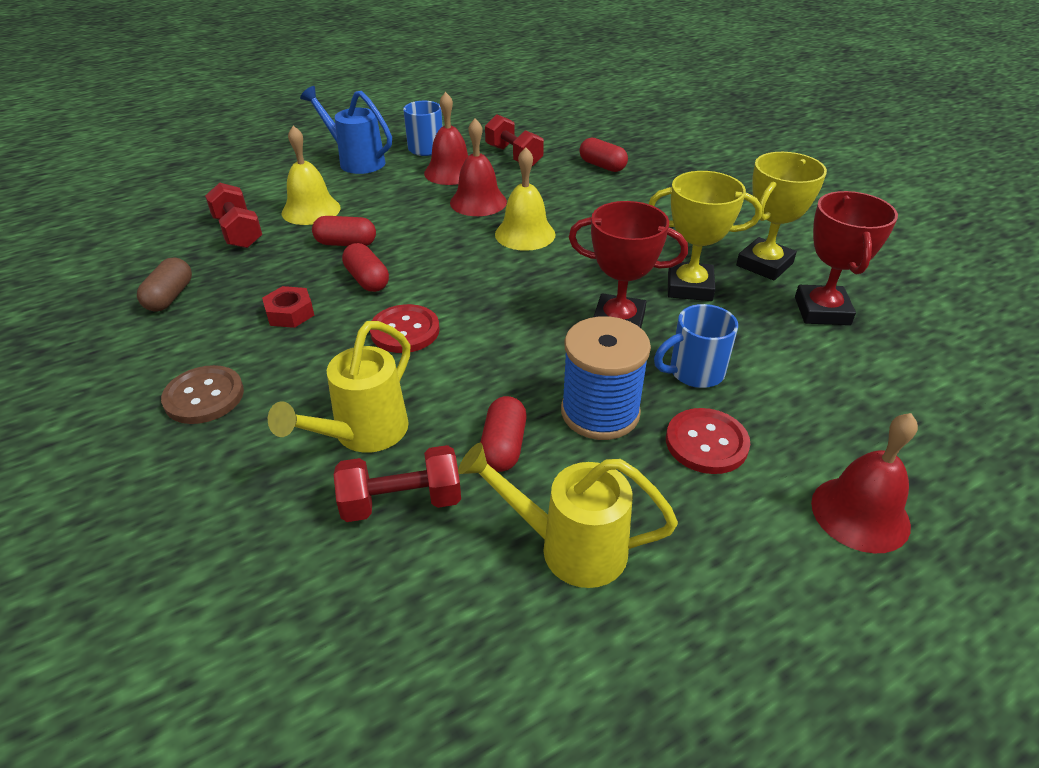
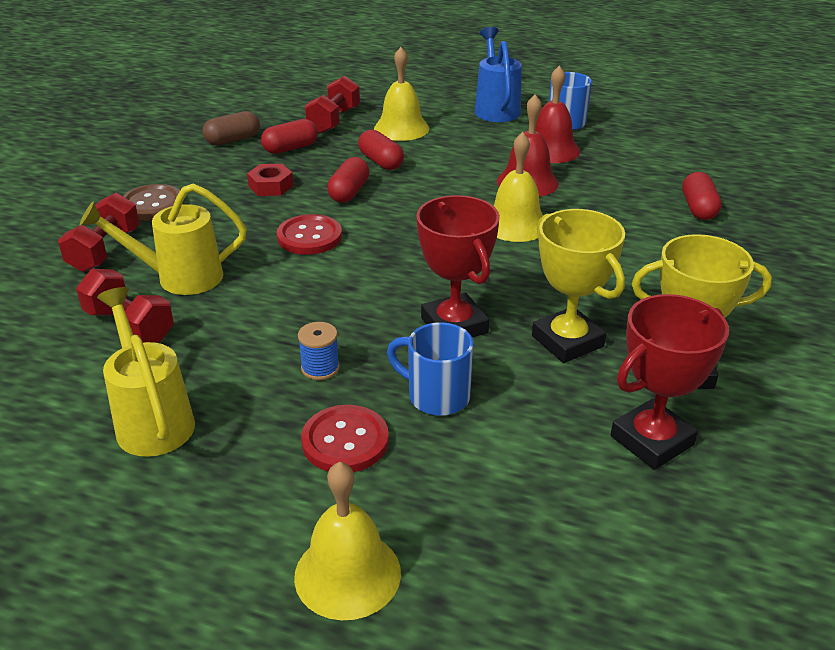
camera: 50 degrees right, 5 degrees down
(503, 446) = (229, 341): red capsule -> red capsule (290, 148)
(513, 156) = (630, 162): red dumbbell -> red dumbbell (105, 250)
(600, 412) = (320, 368): blue spool -> blue spool, size x0.48
(860, 513) = (347, 574): red bell -> yellow bell

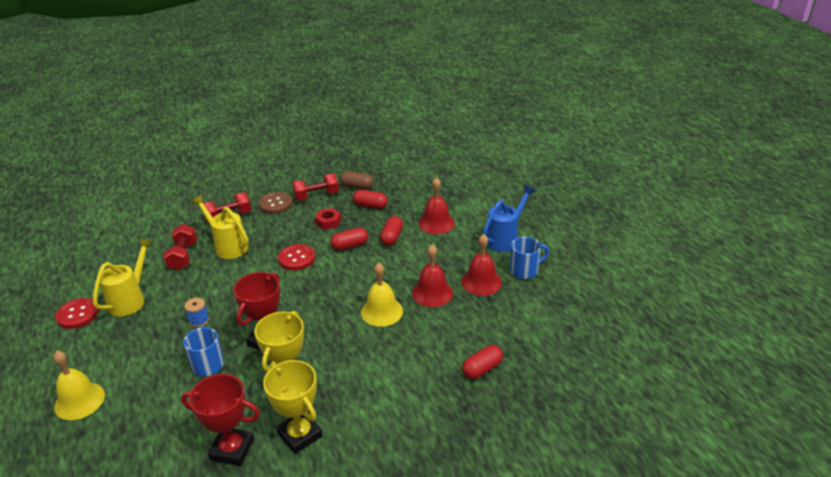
camera: 50 degrees right, 0 degrees up
(334, 120) = (415, 200): red dumbbell -> red dumbbell (316, 196)
(345, 441) = (156, 355): red button -> red button (77, 314)
(401, 128) = (436, 223): yellow bell -> red bell

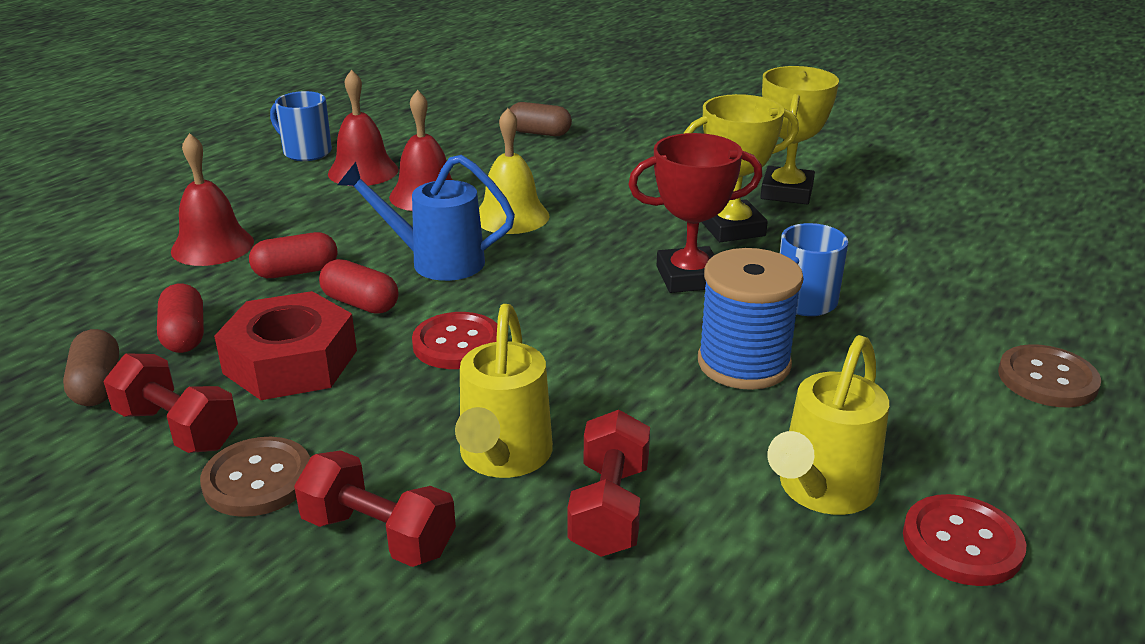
camera: 125 degrees left, 5 degrees down
(79, 401) = (1047, 379): yellow bell -> brown button
(130, 300) = (821, 491): yellow watering can -> yellow watering can turned 45 degrees counterclockwise
(183, 256) = (609, 509): red dumbbell -> red dumbbell turned 45 degrees counterclockwise
(199, 320) = (743, 363): blue spool -> blue spool, size x2.08
(232, 449) = (874, 221): red trophy -> none
(328, 222) = (291, 362): red nut -> red nut, size x1.91
(482, 369) = (539, 133): red capsule -> brown capsule
(504, 239) = (225, 182): blue watering can -> blue watering can (436, 262)

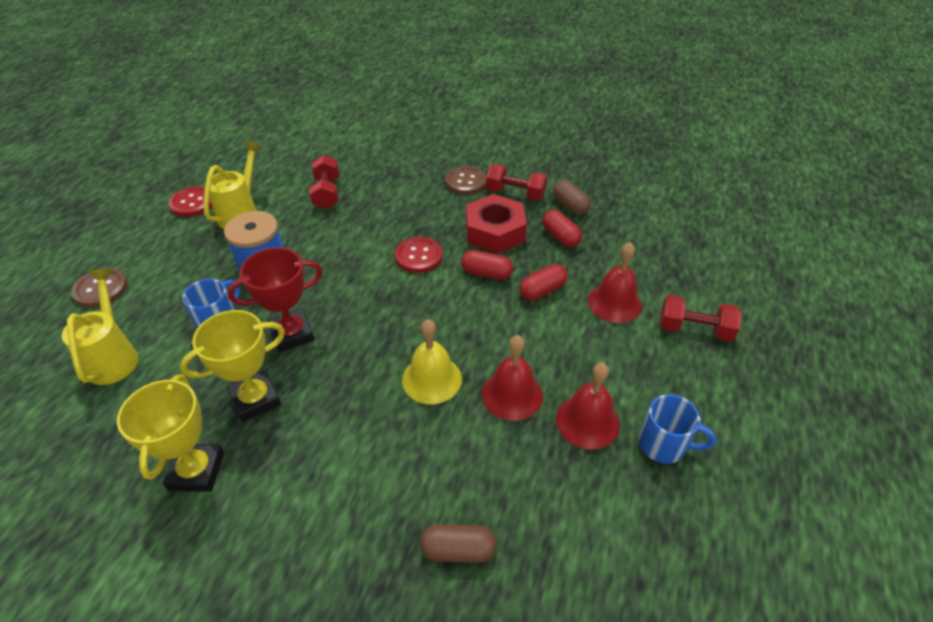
camera: 165 degrees right, 15 degrees up
(378, 535) = (409, 172): red dumbbell -> red dumbbell (694, 329)
(436, 262) = (462, 316): blue watering can -> none
(503, 458) = (374, 204): yellow watering can -> yellow watering can (114, 357)

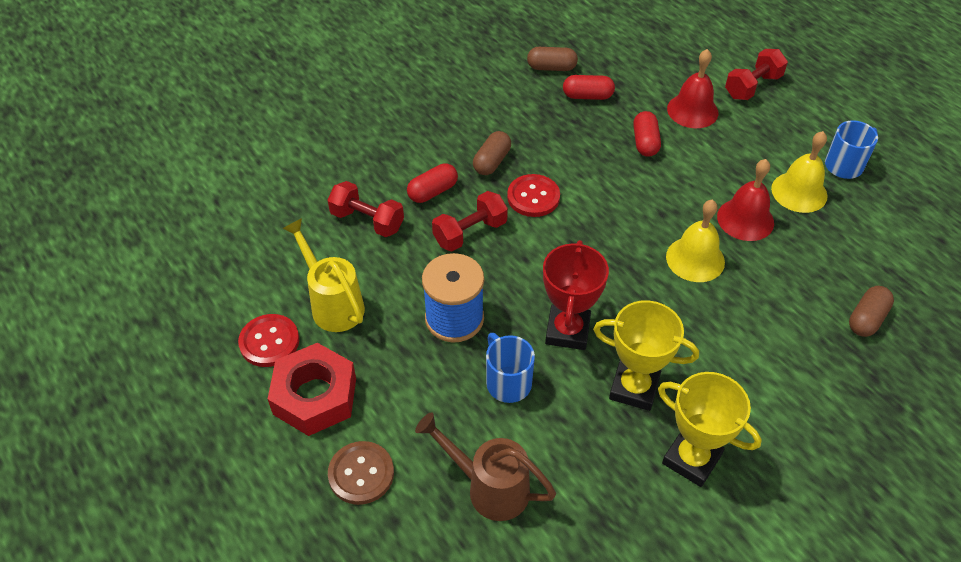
camera: 55 degrees left, 5 degrees up
(114, 357) = (489, 488): yellow watering can -> brown watering can
(255, 399) = (634, 388): yellow trophy -> yellow trophy turned 75 degrees counterclockwise
(436, 221) = (492, 161): none -> brown capsule
(466, 182) = (451, 113): brown button -> none
(486, 273) = (595, 164): red capsule -> red capsule (432, 191)
(495, 231) = (543, 131): red nut -> red nut (315, 396)
(515, 194) = (502, 91): red dumbbell -> red dumbbell (470, 233)
(587, 421) = (799, 192): red bell -> yellow bell

